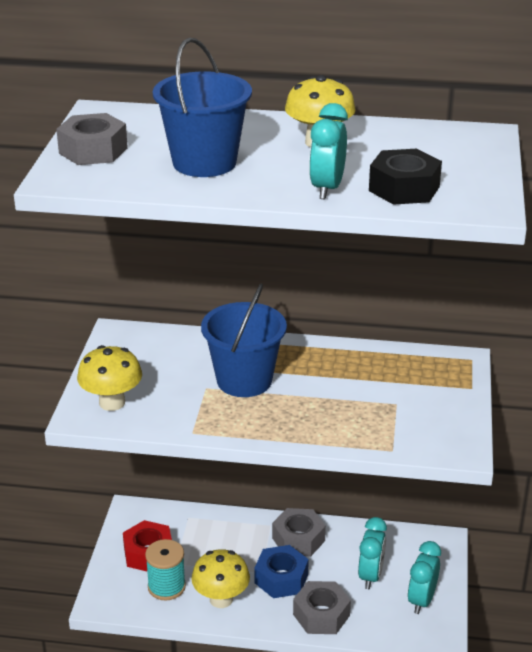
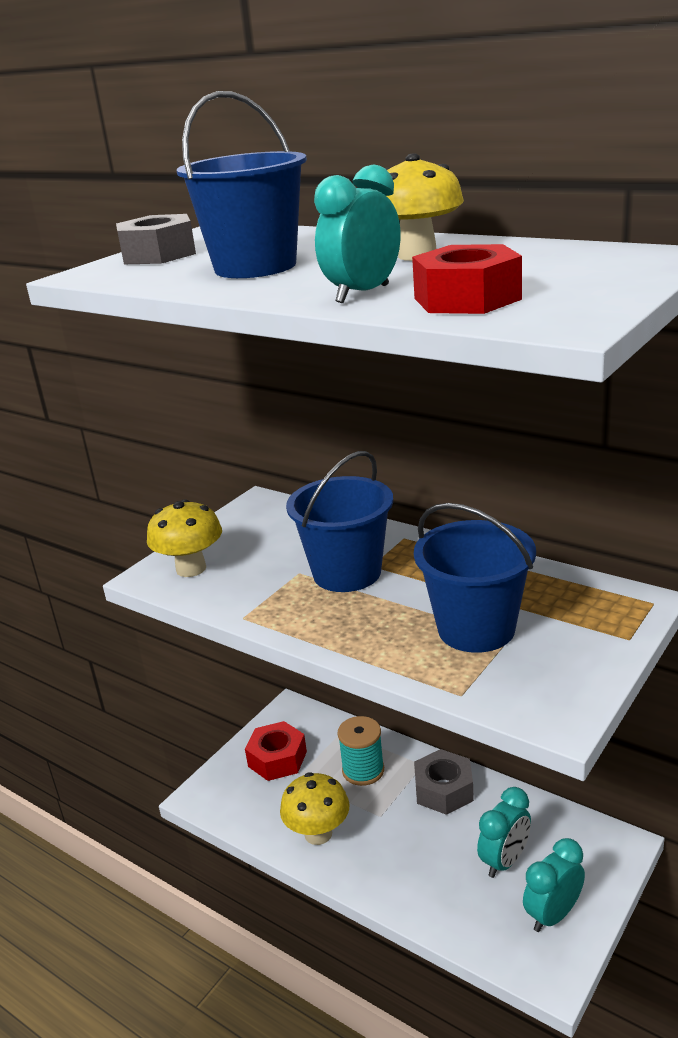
camera: 30 degrees right, 5 degrees down
(166, 587) = (272, 801): turquoise spool -> turquoise spool (363, 770)
(281, 579) = (397, 831): blue nut -> none
(321, 615) = (418, 891): grey nut -> none
(370, 403) = (476, 629): none -> blue bucket
(404, 188) = (467, 299): black nut -> red nut

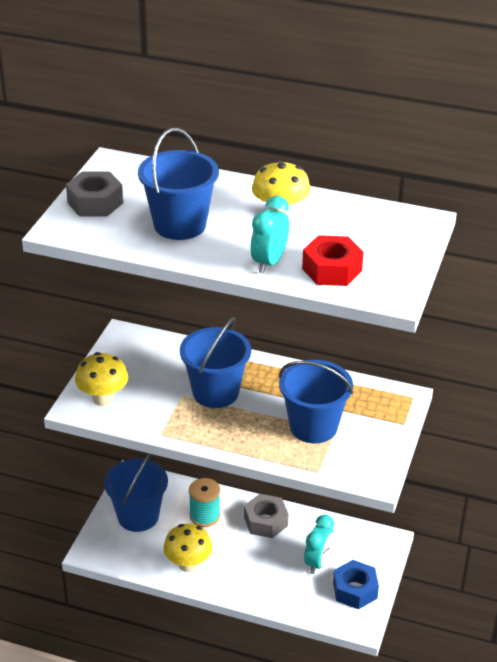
camera: 20 degrees left, 10 degrees up
(277, 759) = (138, 516): red nut -> blue bucket
(553, 915) = (355, 590): turquoise clock -> blue nut

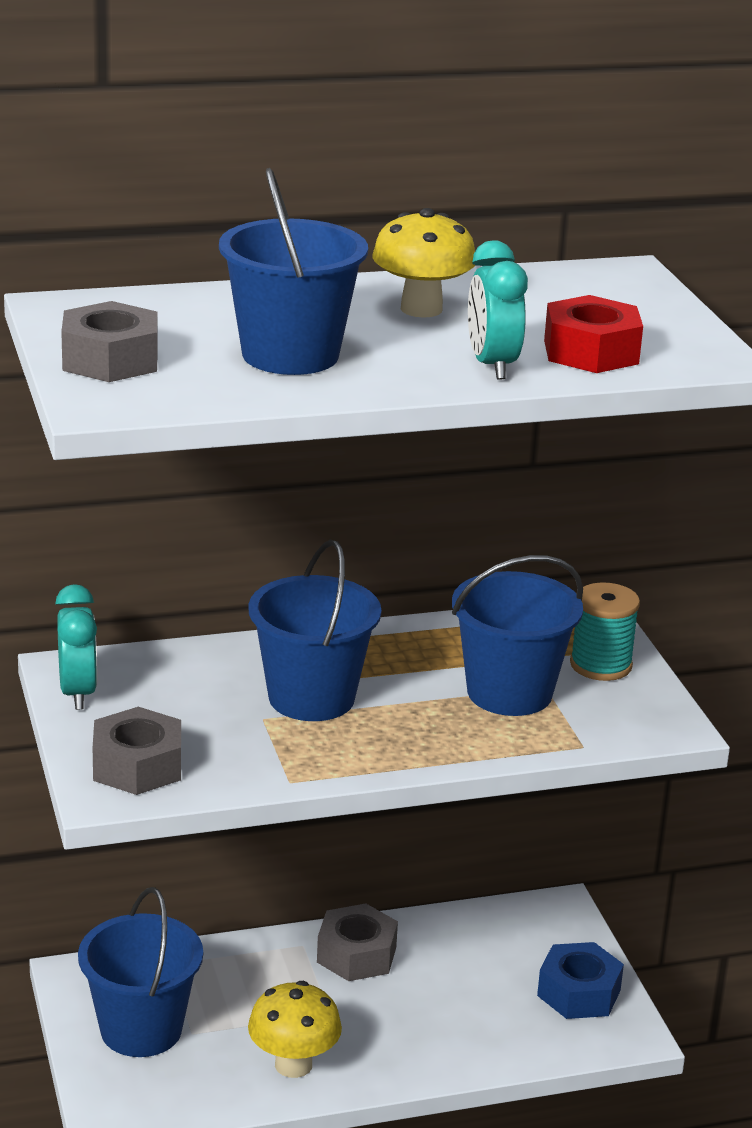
camera: 35 degrees left, 10 degrees down
(103, 399) = (137, 766): yellow mushroom -> grey nut
(204, 516) = (252, 985): turquoise spool -> turquoise spool (600, 665)
(318, 562) = (489, 978): turquoise clock -> turquoise clock (77, 693)

